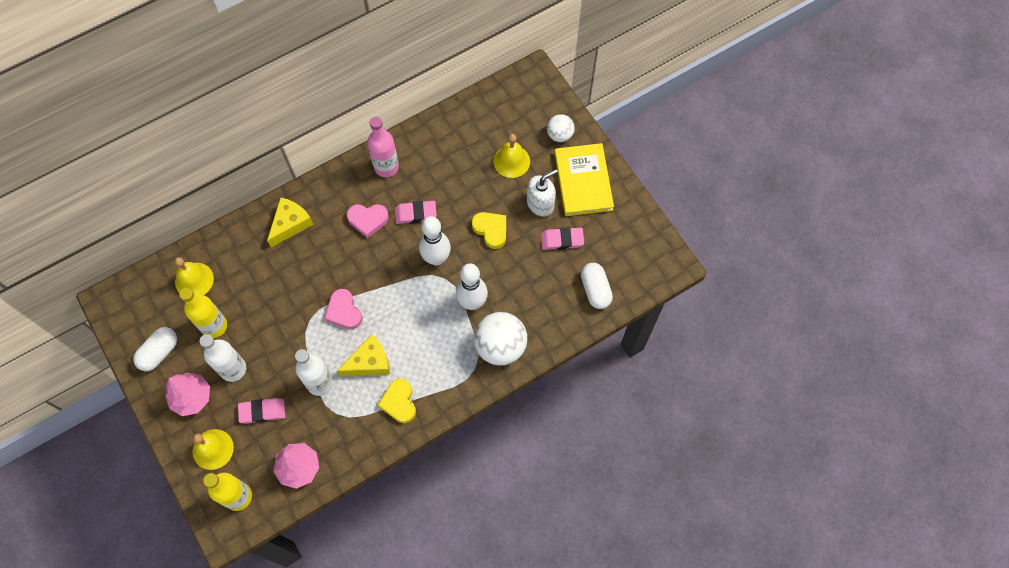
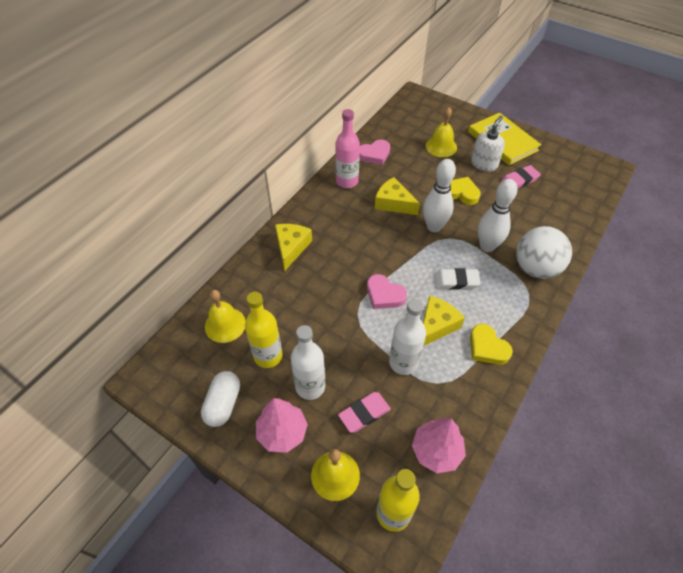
camera: 25 degrees left, 15 degrees down
(368, 220) = (357, 221): pink heart -> pink heart (374, 155)
(415, 214) = (393, 203): pink eraser -> yellow cheese
(417, 326) = (456, 281): none -> white eraser
(559, 135) = (462, 121): white ball -> none
(595, 290) = (572, 202): white capsule -> none

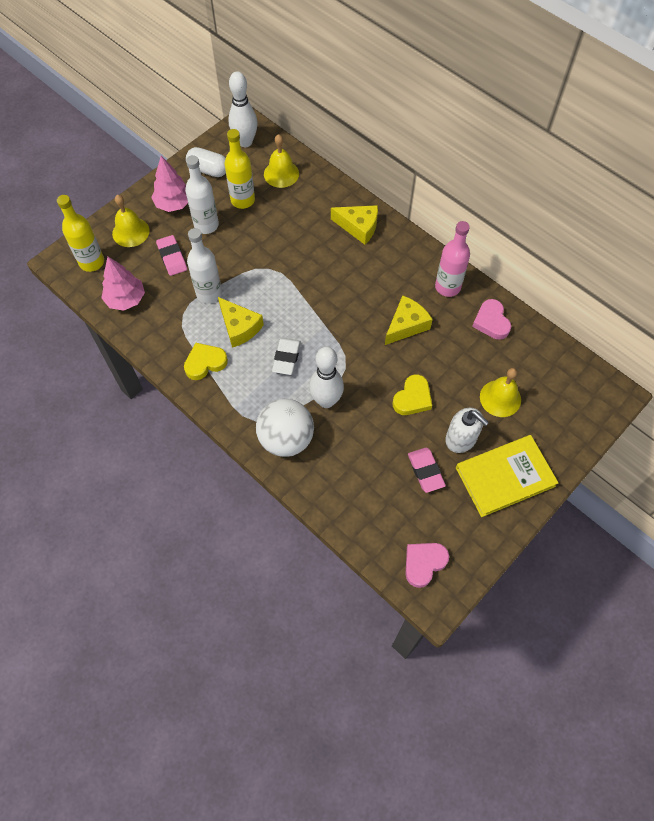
camera: 100 degrees right, 10 degrees up
(384, 295) = (284, 293): pink heart -> pink heart (424, 563)
(434, 227) = (364, 356): white bowling pin -> white bowling pin (245, 142)

